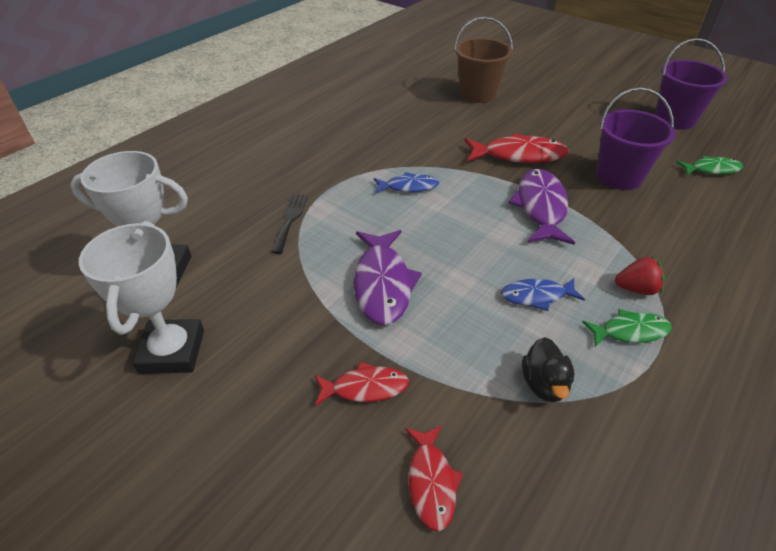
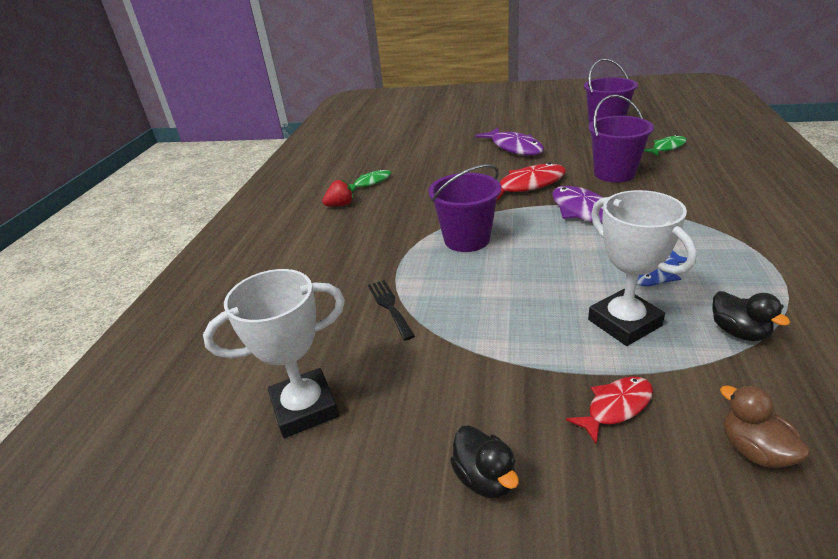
camera: 25 degrees left, 10 degrees down
(172, 351) = (401, 475): white trophy -> white trophy (624, 323)
(220, 384) = (485, 478): none -> black duck
(382, 284) = (532, 320): purple fish -> purple fish (514, 148)
(409, 187) = (467, 239): blue fish -> purple bucket
(431, 482) = (754, 450): red fish -> brown duck
(477, 94) = (444, 155): brown bucket -> none
(630, 331) = (746, 268): green fish -> green fish (370, 183)
(636, 289) = (715, 239): red strawberry -> red strawberry (340, 205)

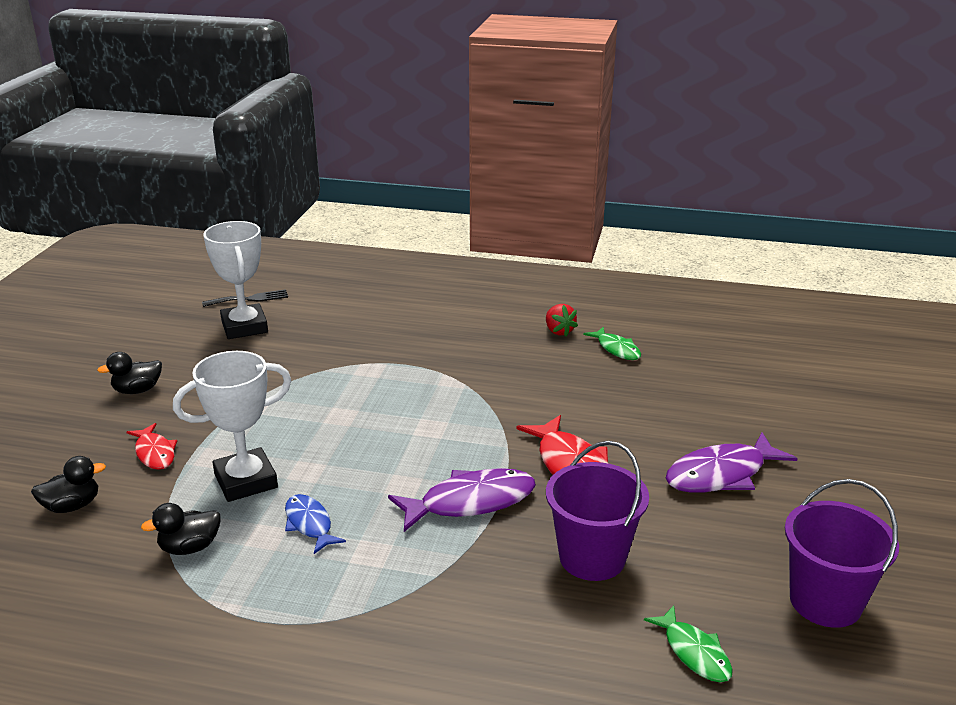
camera: 90 degrees right, 5 degrees down
(389, 306) = (344, 359): black fork -> black fork (250, 299)
(467, 239) = (443, 407): purple bucket -> none
(754, 450) = (72, 506): brown duck -> black duck

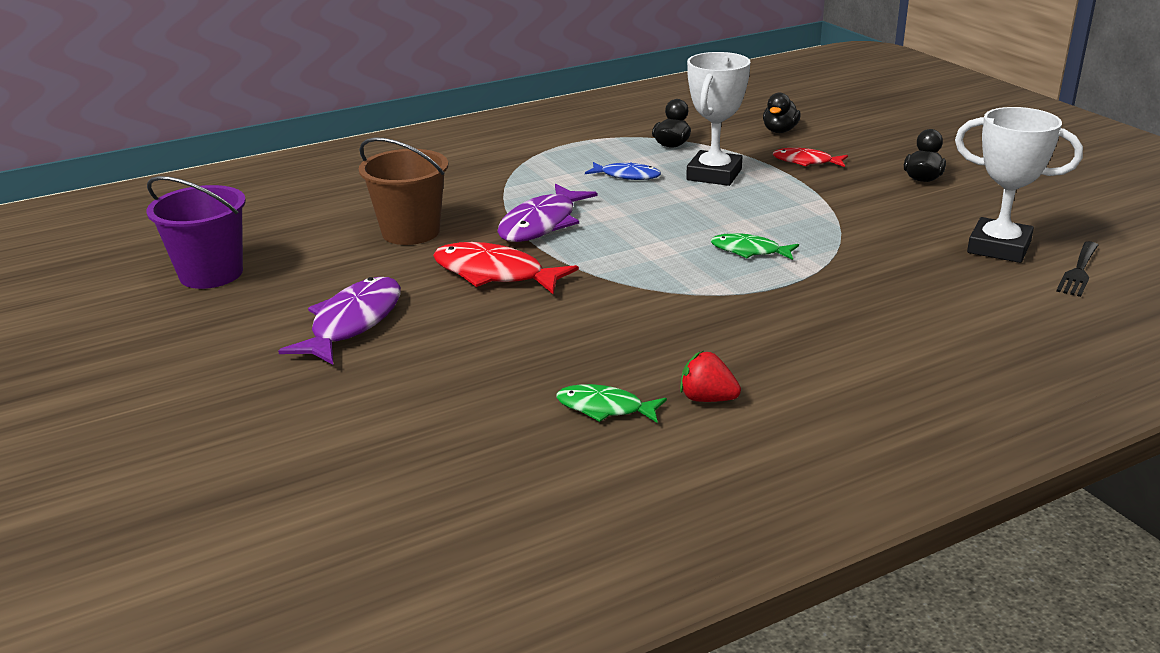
camera: 140 degrees right, 0 degrees up
(592, 557) = (411, 232): purple bucket -> brown bucket
(694, 652) = (296, 219): green fish -> green fish (749, 251)

